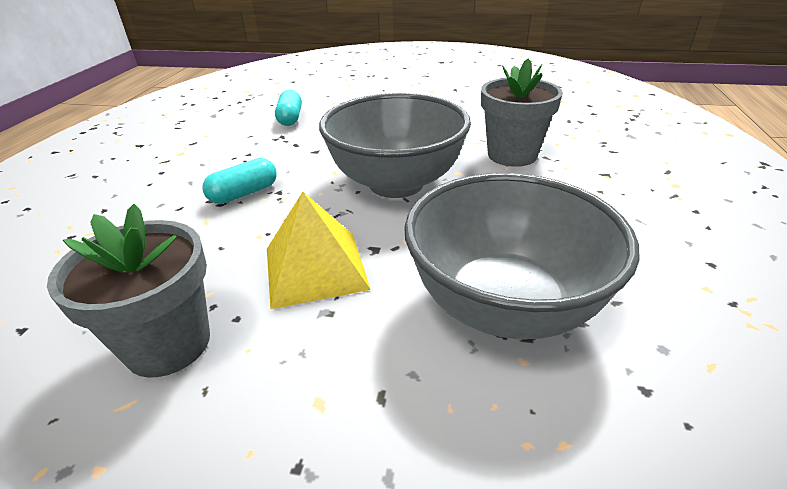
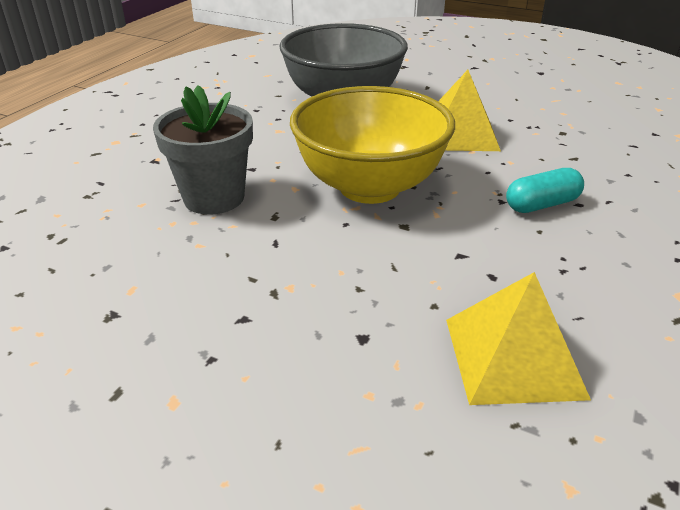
camera: 165 degrees left, 0 degrees up
(168, 344) = (547, 115): grey flower pot -> none
(290, 118) = (513, 357): turquoise capsule -> yellow pyramid
(396, 183) = (369, 187): grey bowl -> yellow bowl

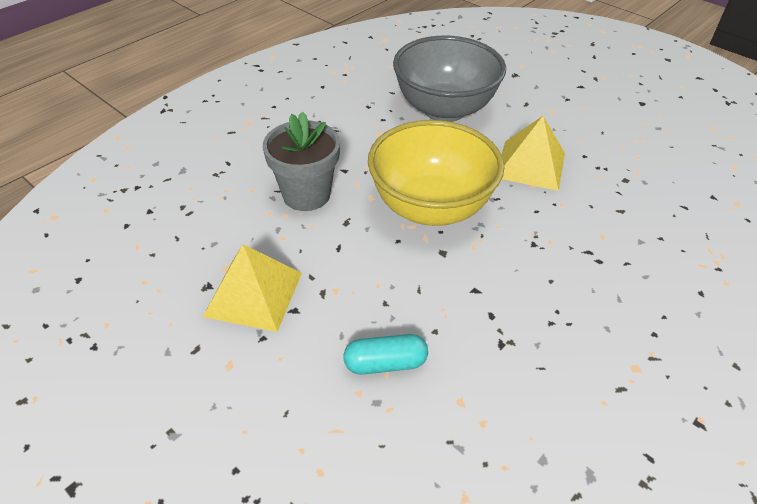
camera: 15 degrees right, 10 degrees up
(513, 357) = (474, 389): yellow pyramid -> yellow pyramid (253, 294)
(542, 204) = (566, 255): turquoise capsule -> turquoise capsule (385, 363)

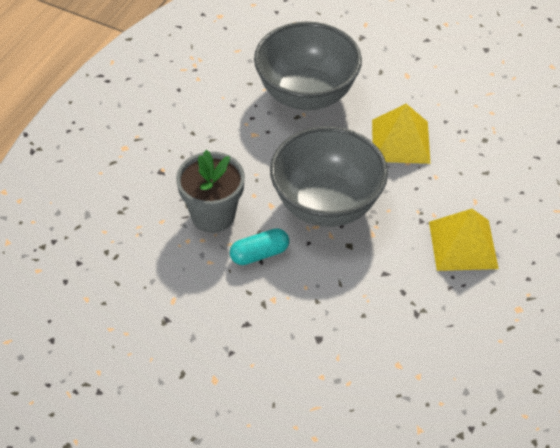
camera: 15 degrees left, 5 degrees up
(253, 294) = (207, 318): yellow pyramid -> yellow pyramid (463, 245)
(385, 363) = (334, 350): turquoise capsule -> turquoise capsule (259, 254)
(430, 208) = (326, 205): yellow bowl -> grey bowl

